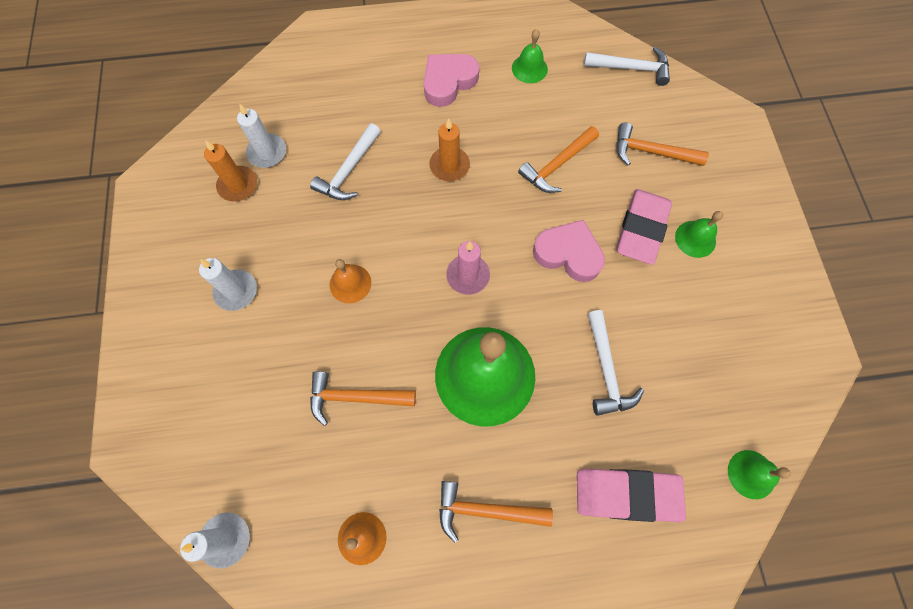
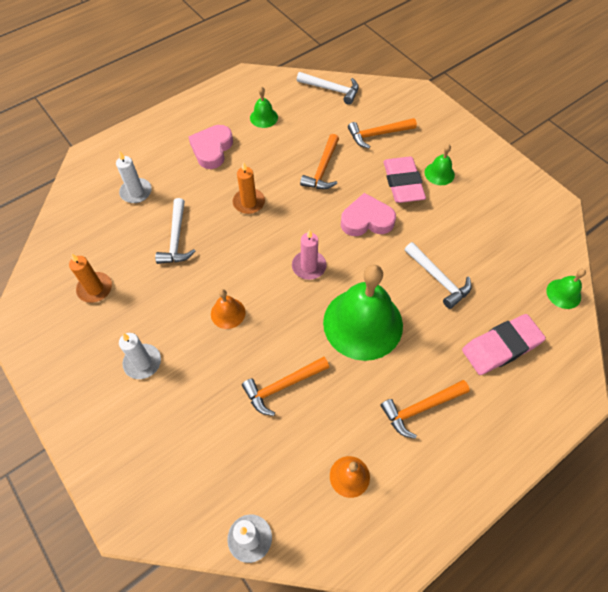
camera: 30 degrees left, 10 degrees down
(267, 152) = (103, 255): white candle -> white candle (136, 192)
(631, 68) = (331, 90): white hammer -> white hammer turned 45 degrees clockwise

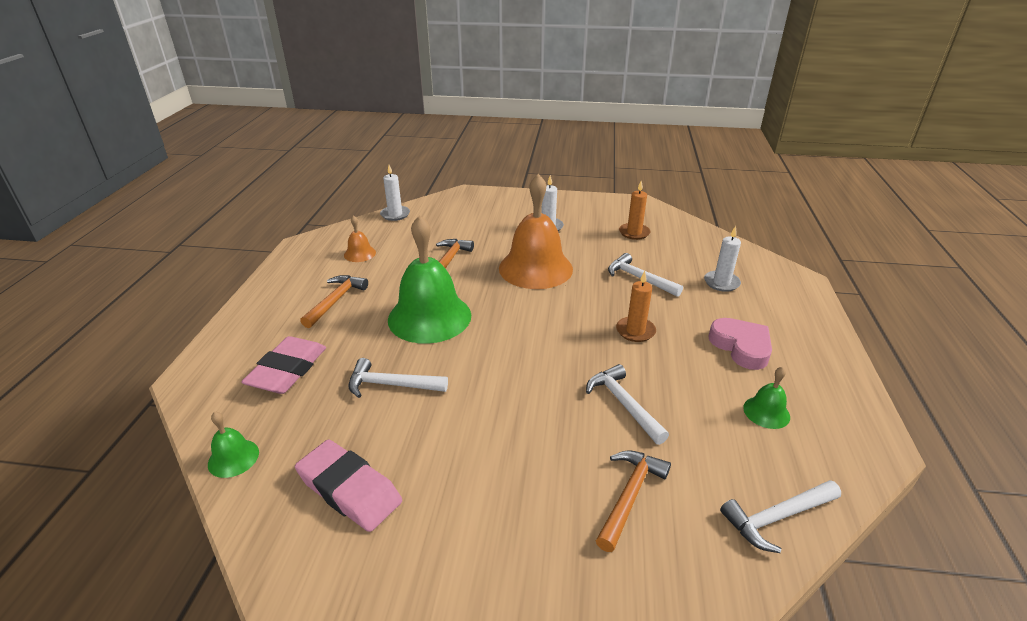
camera: 135 degrees right, 25 degrees down
(228, 313) = (535, 268): orange bell -> orange bell, size x2.27
(309, 266) = (519, 323): pink candle -> none
(322, 169) = (623, 404): orange hammer -> white hammer
(366, 220) = (516, 388): pink heart -> none
(402, 183) = (524, 453): pink eraser -> pink eraser (349, 490)
(439, 173) = (494, 501): green bell -> none

